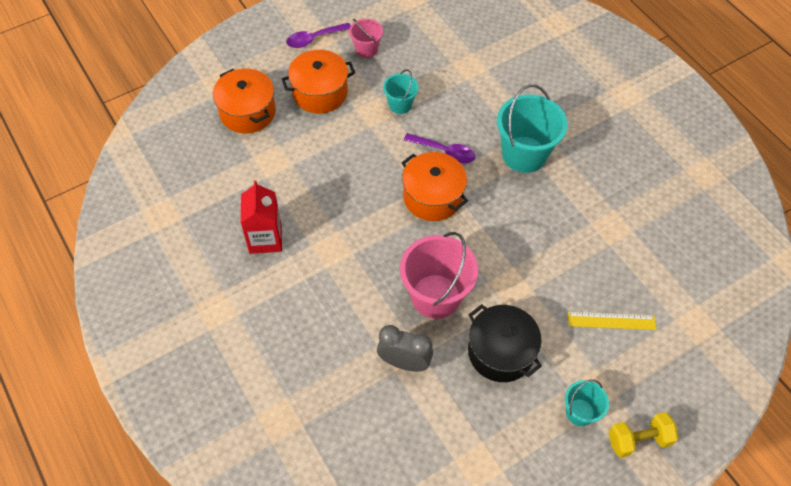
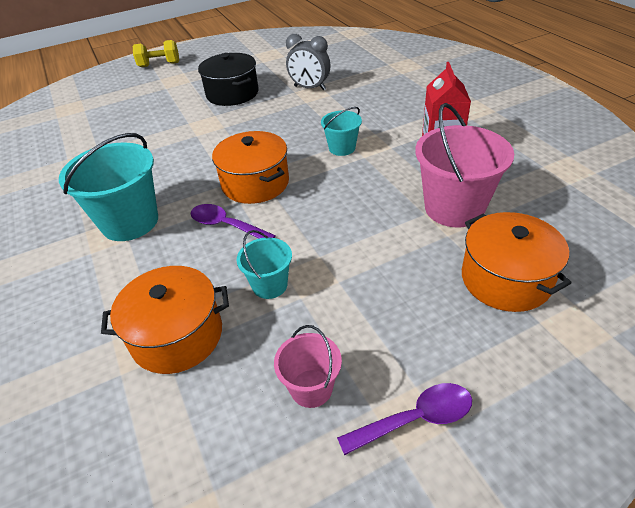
camera: 170 degrees left, 15 degrees down
(320, 93) = (394, 306): orange pot -> orange pot (177, 335)
(435, 296) = (274, 118): pink bucket -> pink bucket (454, 208)
(580, 412) = (190, 72): turquoise bucket -> turquoise bucket (342, 148)
(611, 321) = (134, 108): yellow ruler -> none

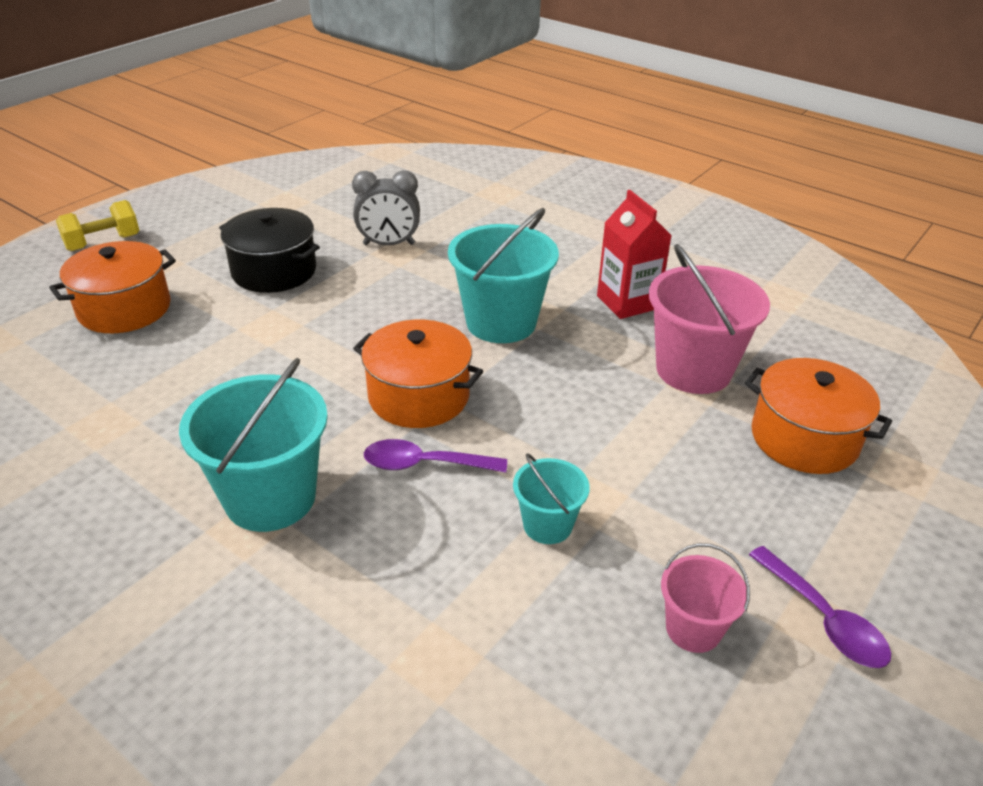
camera: 30 degrees left, 5 degrees down
(177, 335) = (477, 628): orange pot -> orange pot (124, 309)
(342, 148) = (501, 322): turquoise bucket -> turquoise bucket, size x1.87
(415, 419) = (824, 619): purple spoon -> purple spoon turned 105 degrees clockwise

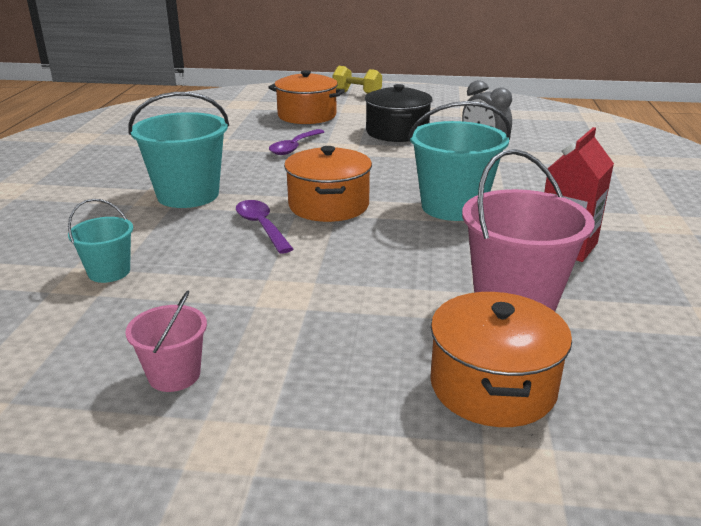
camera: 60 degrees right, 10 degrees down
(547, 525) = (240, 284): turquoise bucket -> turquoise bucket (109, 272)
(824, 619) = (233, 449): purple spoon -> purple spoon (294, 147)

